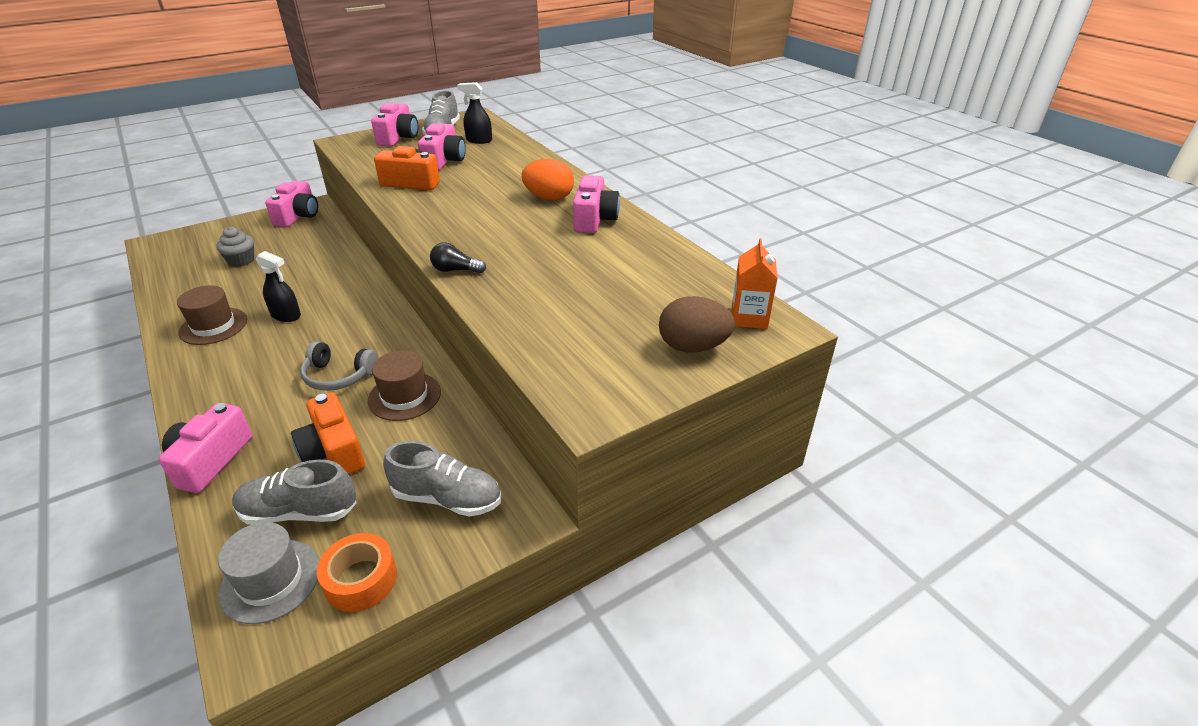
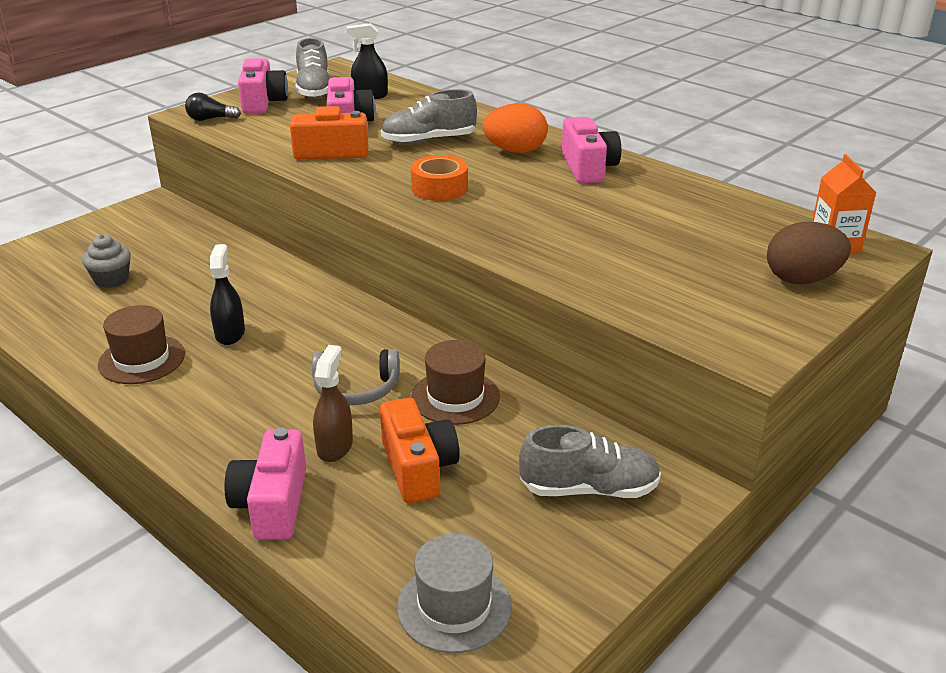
camera: 15 degrees left, 5 degrees down
(286, 315) = (230, 333): black spray bottle -> black spray bottle turned 105 degrees counterclockwise
(288, 421) = (335, 446): none -> brown spray bottle
(298, 216) = (144, 217): pink camera -> none
(299, 512) = (429, 535): grey shoe -> grey shoe (429, 141)
(333, 452) = (418, 468): orange camera -> orange camera turned 150 degrees counterclockwise
(361, 580) = (557, 584): orange tape -> orange tape (439, 188)
(455, 270) = (477, 239): black light bulb -> black light bulb (210, 119)

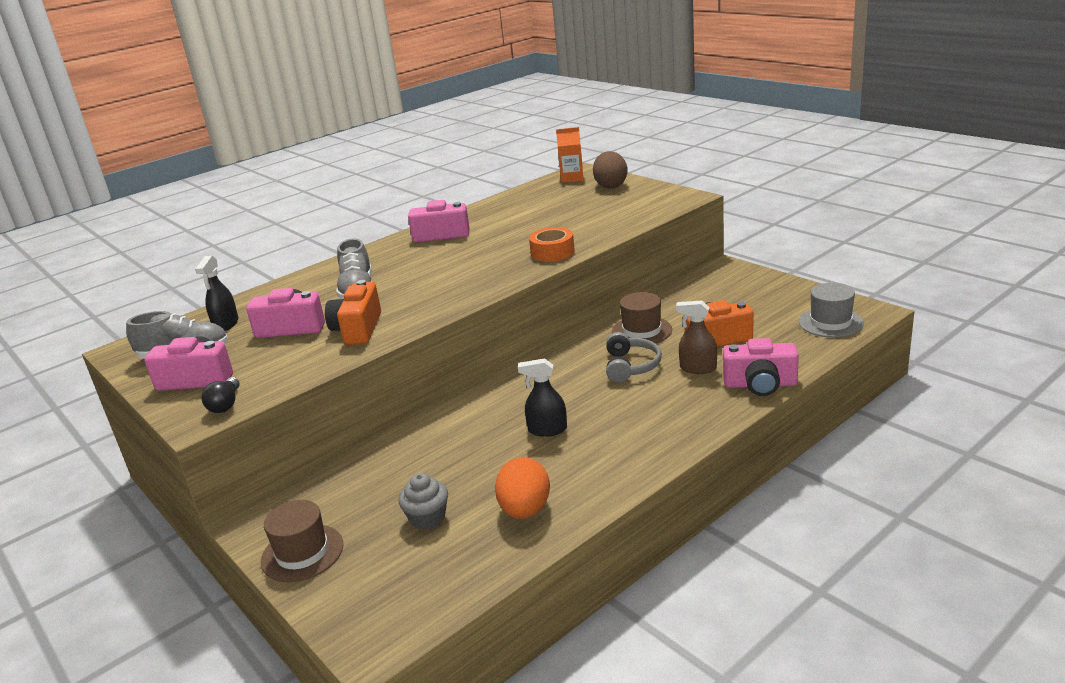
camera: 80 degrees left, 5 degrees down
(142, 359) = (582, 470): brown hat -> brown hat (302, 553)
(439, 188) = (455, 280): orange tape -> orange tape (552, 252)
(515, 151) = (398, 258): orange egg -> orange egg (525, 510)
(589, 489) = (729, 290): grey shoe -> none

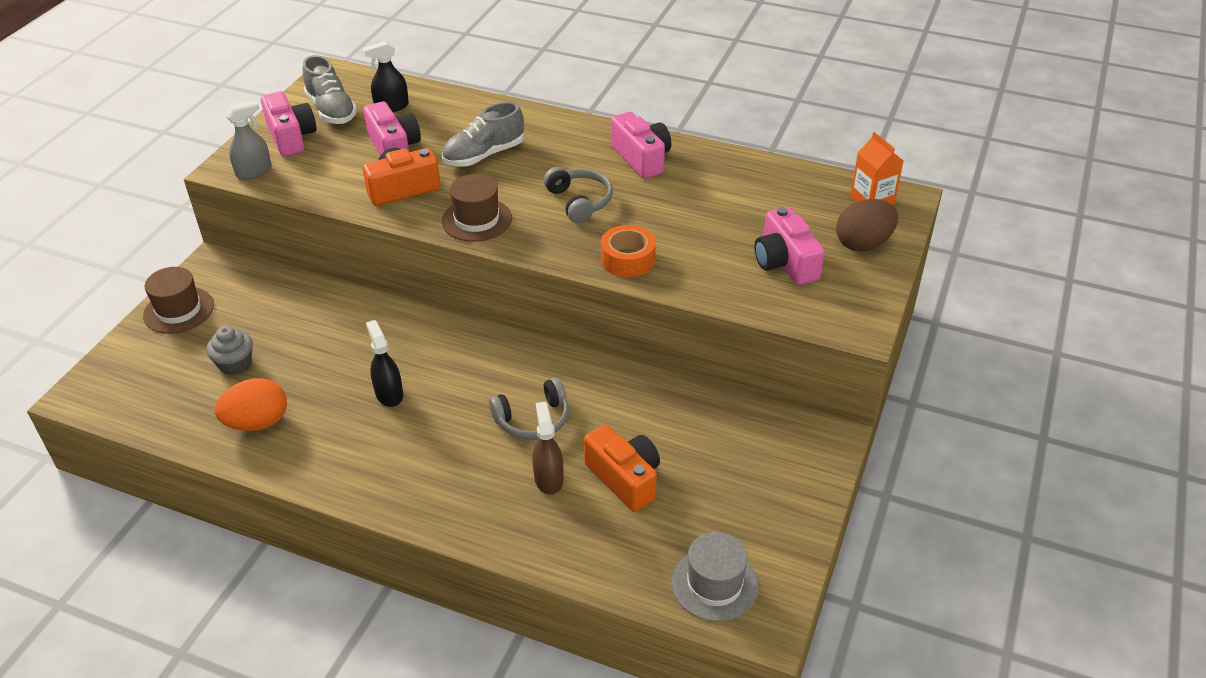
camera: 60 degrees right, 15 degrees up
(226, 404) = (254, 171): black light bulb -> grey spray bottle
(466, 261) = (579, 201): none -> grey headphones
(641, 331) = (617, 405): brown hat -> brown hat (476, 220)
(760, 384) = (531, 544): pink camera -> pink camera (785, 263)

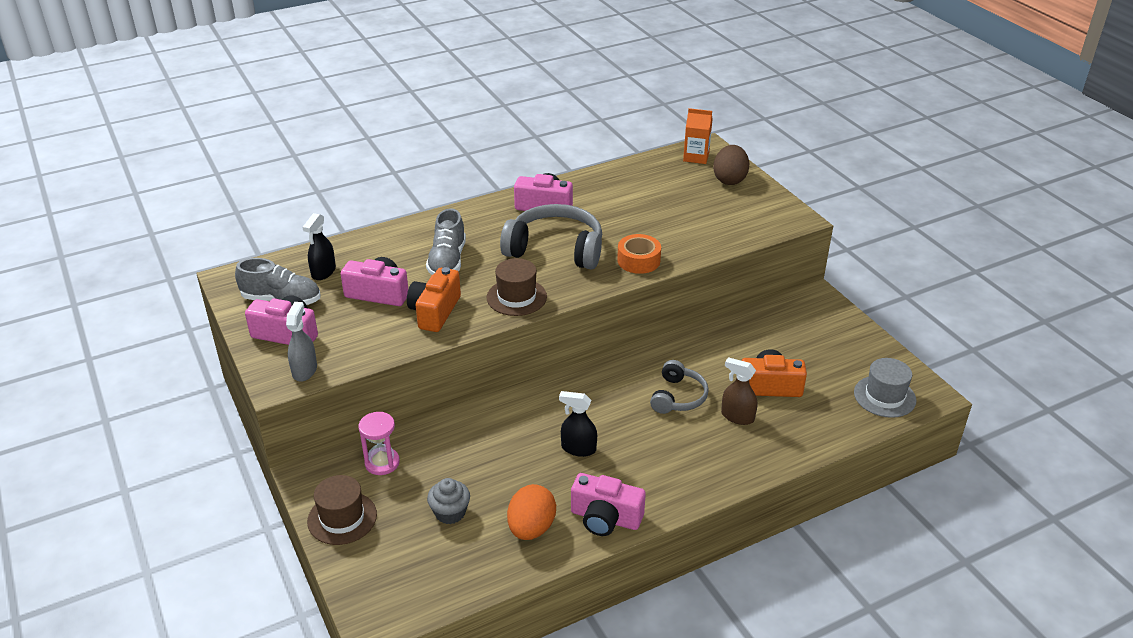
camera: 50 degrees left, 5 degrees down
(261, 292) = (382, 463): none -> pink hourglass
(579, 201) = (555, 249): grey headphones -> grey headphones, size x1.71
(785, 263) = (713, 211): pink camera -> pink camera (605, 518)

